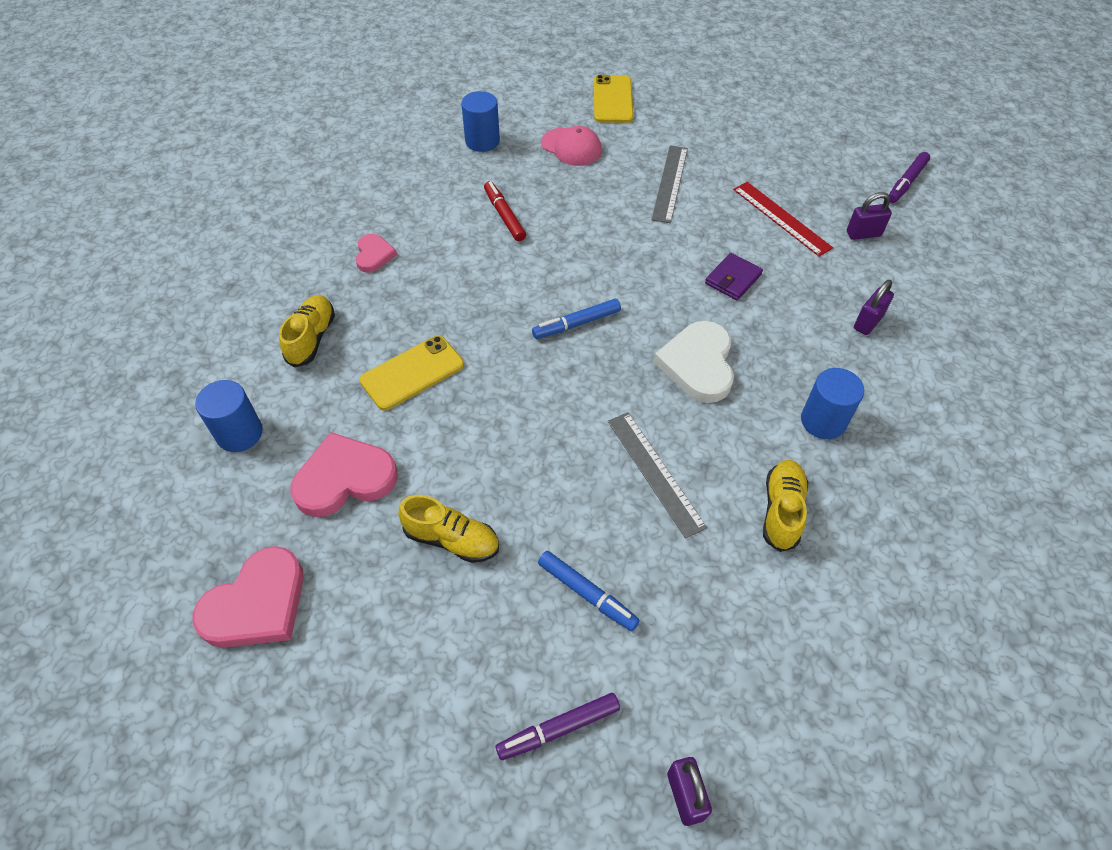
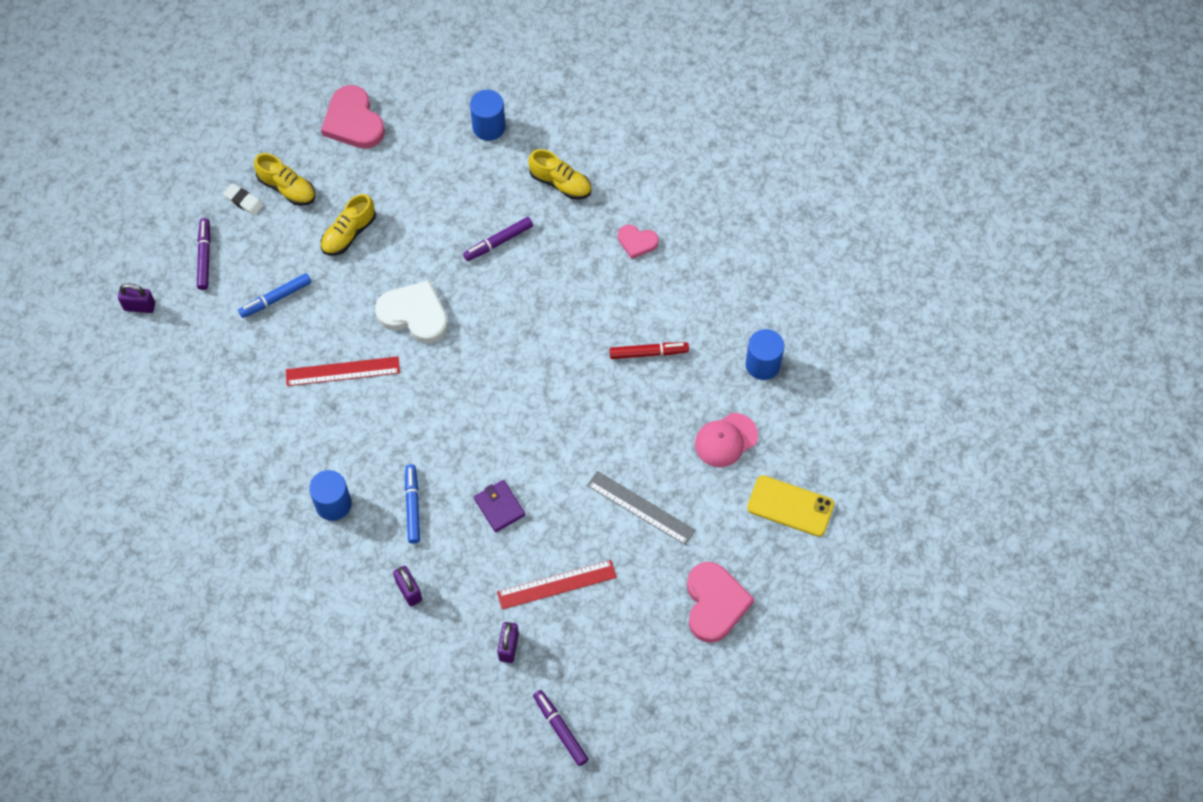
camera: 110 degrees right, 10 degrees up
(344, 478) = (423, 182): pink heart -> pink heart (715, 603)
(412, 373) = (498, 242): yellow phone -> purple marker
(440, 710) = (243, 201): none -> white eraser
(576, 324) = (500, 368): blue marker -> blue marker (412, 506)
(655, 472) = (342, 371): grey ruler -> red ruler
(698, 364) = (422, 440): white heart -> white heart (414, 314)
(781, 511) = (277, 439): yellow shoe -> yellow shoe (287, 188)

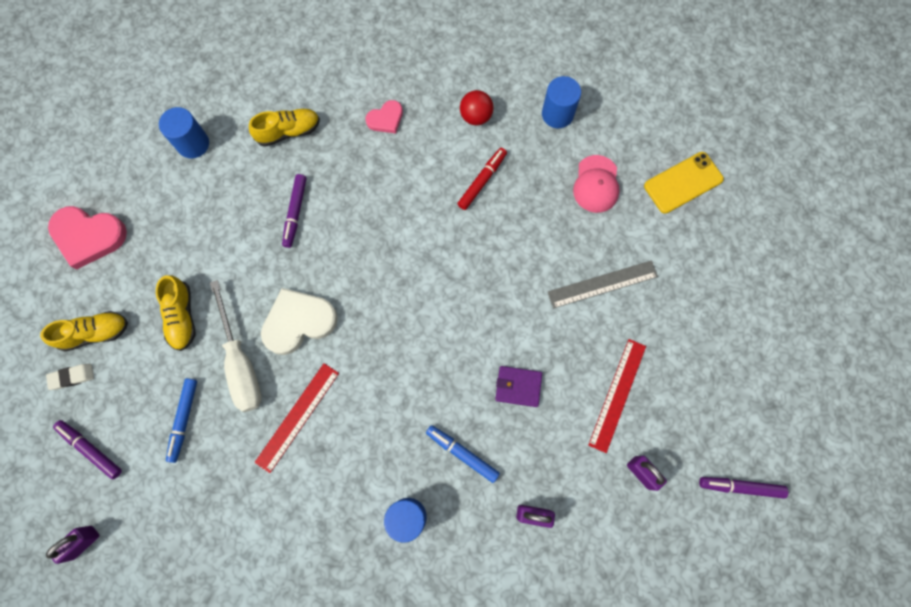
camera: 50 degrees left, 10 degrees up
(349, 301) = (241, 363): none -> white screwdriver
(702, 305) = (476, 116): none -> red ball
(715, 603) = (720, 293): pink heart -> none

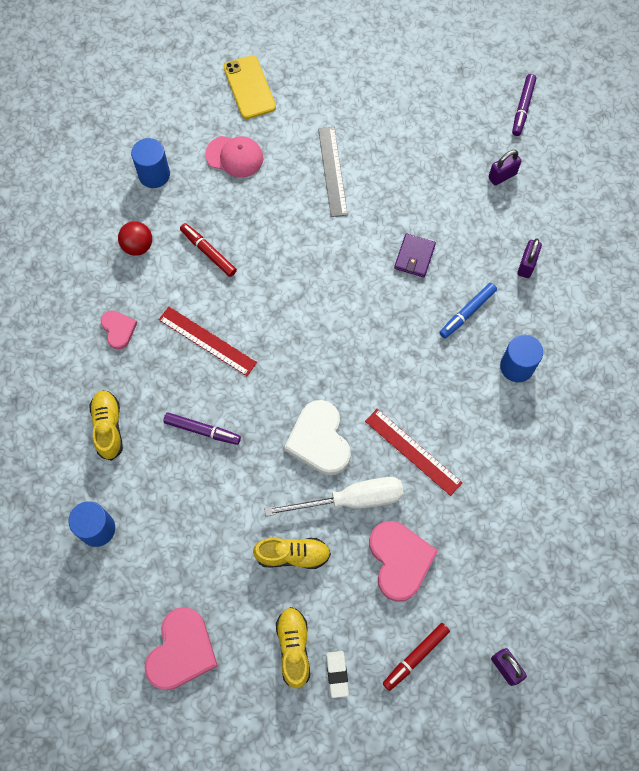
camera: 80 degrees left, 5 degrees down
(91, 449) = (415, 657): purple marker -> red marker
(184, 420) = (399, 560): blue marker -> pink heart
(617, 394) = (434, 180): red ruler -> red ruler (207, 341)

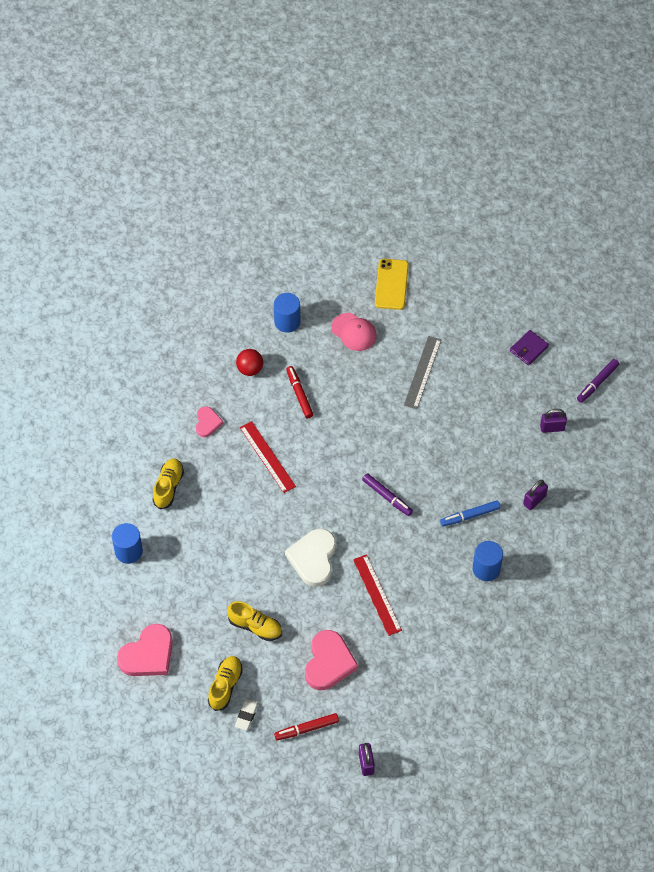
camera: 25 degrees right, 10 degrees down
(202, 430) = (233, 517): purple marker -> purple marker (387, 497)
(351, 500) = (315, 608): white screwdriver -> none
(414, 257) = (452, 460): purple wallet -> purple wallet (529, 349)

